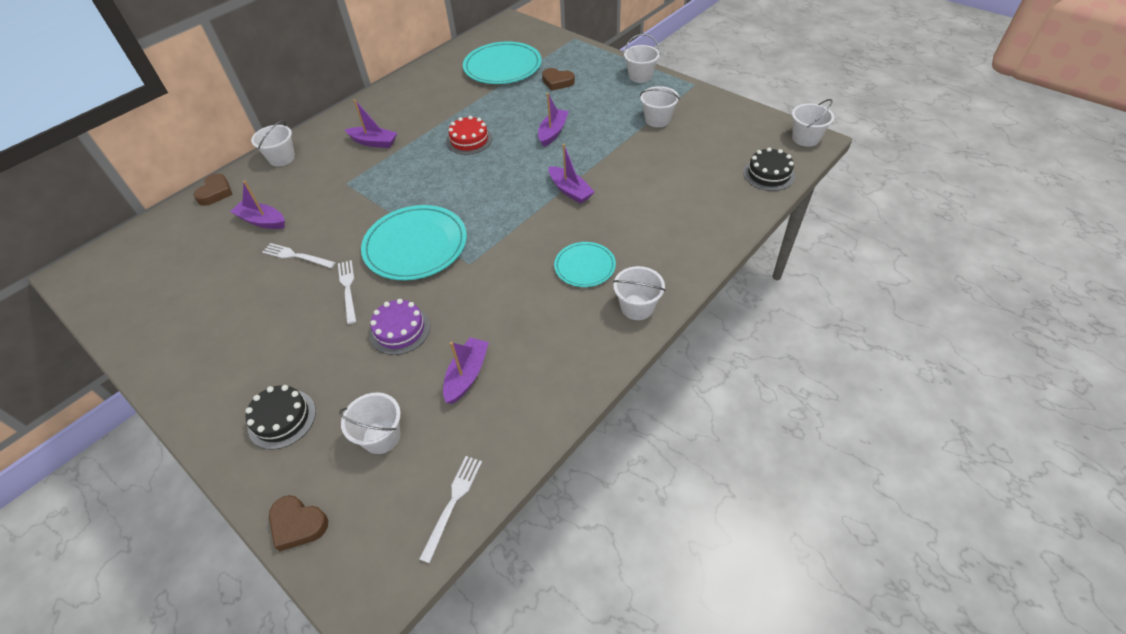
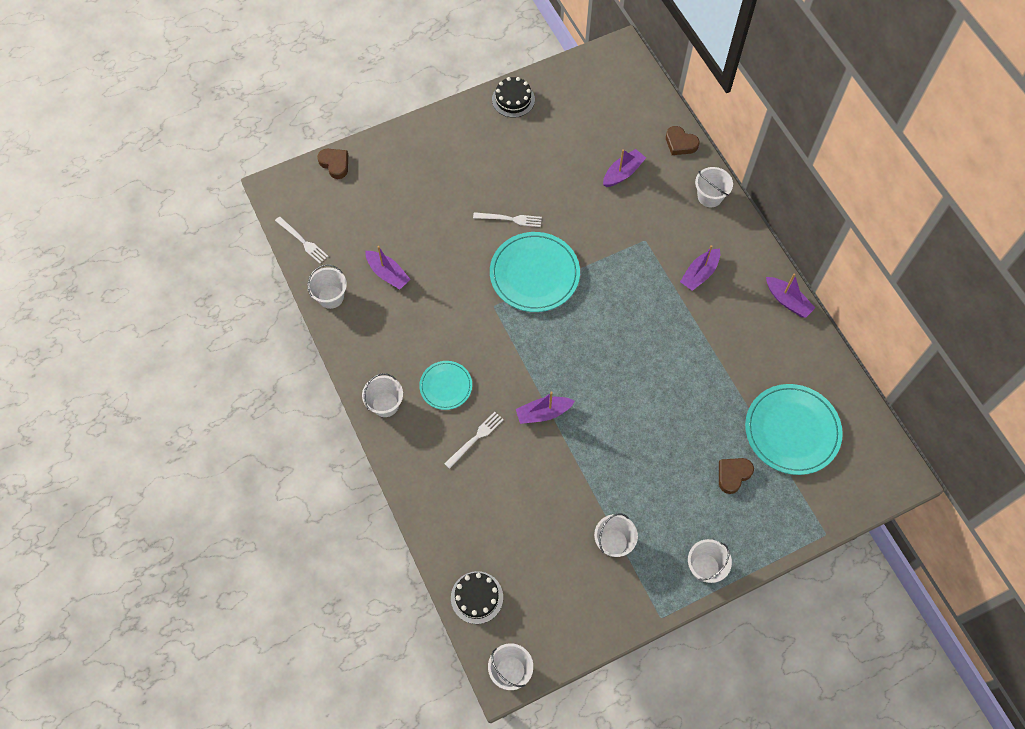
camera: 110 degrees right, 15 degrees up
(282, 419) = (413, 164): black cake -> black cake (513, 99)
(297, 256) = (565, 191): white fork -> white fork (475, 439)
(298, 524) = (335, 164): brown heart -> brown heart turned 90 degrees clockwise
(381, 436) = (368, 215): white bucket -> white bucket (331, 297)
(400, 330) = (450, 243): purple cake -> none
(469, 140) = (663, 355): red cake -> none
(553, 132) = (639, 433): purple boat -> purple boat (787, 301)

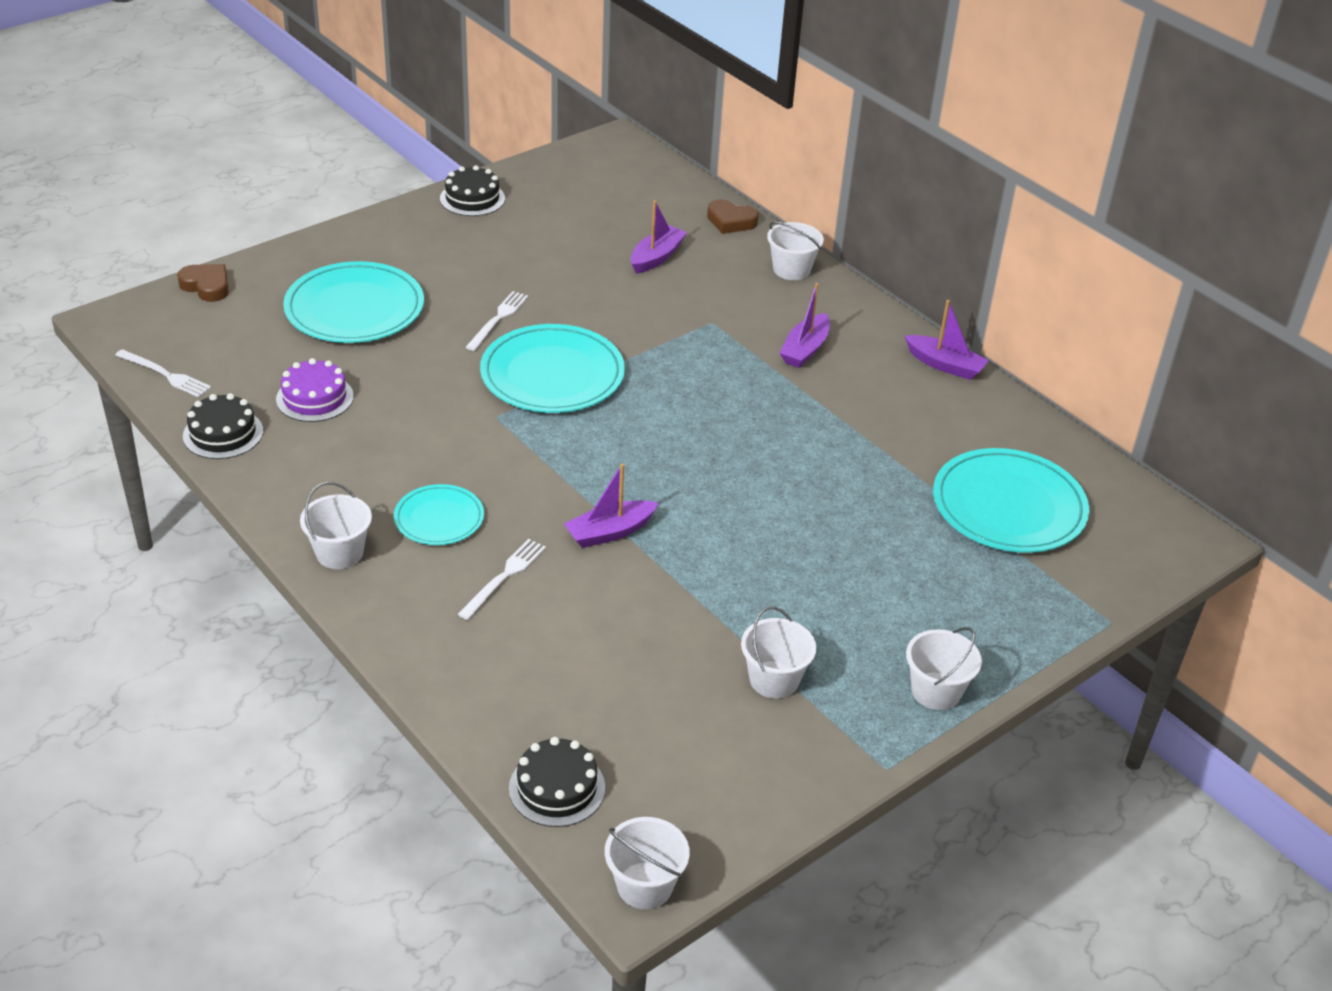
camera: 15 degrees left, 25 degrees down
(331, 297) = (223, 433): white bucket -> black cake
(388, 274) = (314, 398): purple boat -> purple cake
(422, 197) = (354, 308): none -> turquoise plate
(509, 219) = (498, 319): white fork -> white fork turned 60 degrees counterclockwise
(733, 475) = (938, 569): brown heart -> none

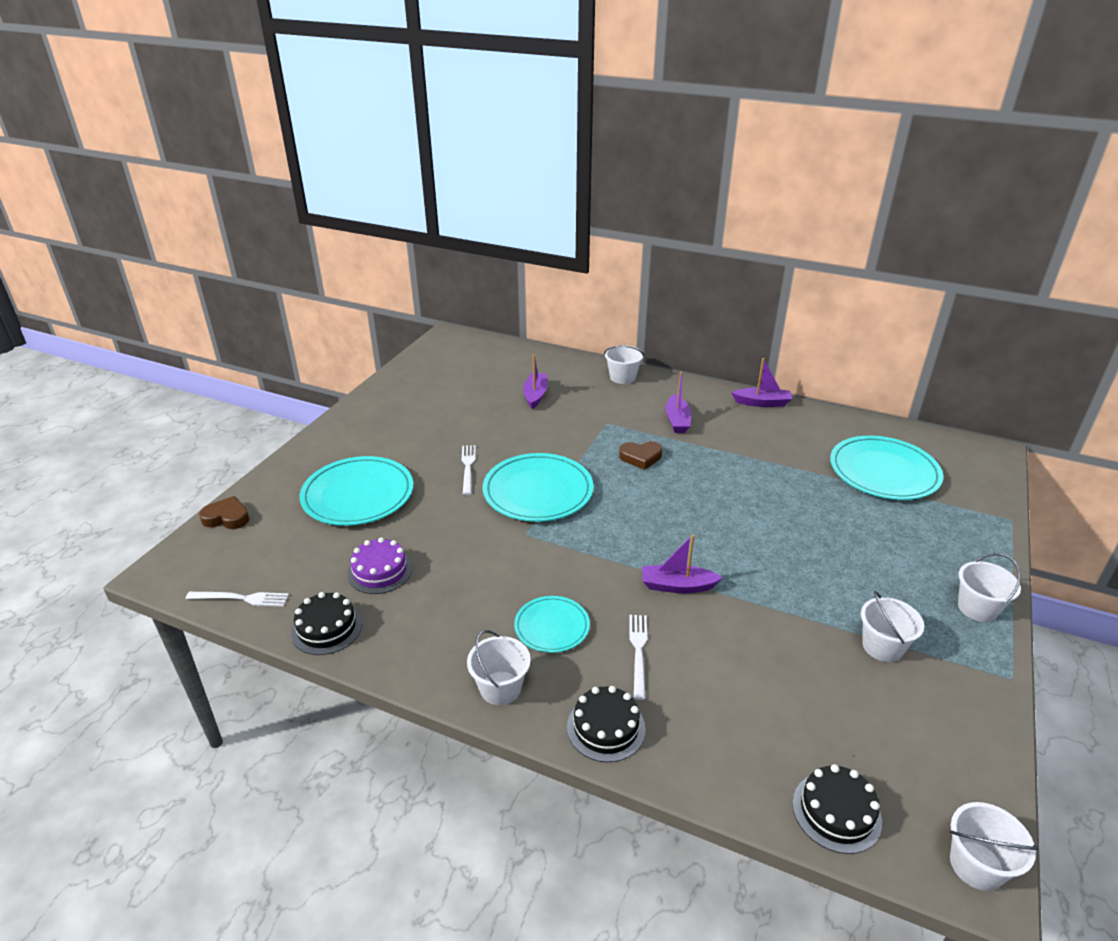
camera: 25 degrees left, 5 degrees down
(472, 198) = (382, 396): black cake -> black cake (606, 727)
(610, 532) = (677, 586): purple boat -> purple boat turned 60 degrees clockwise
(731, 221) = (560, 361): brown heart -> brown heart (640, 457)

